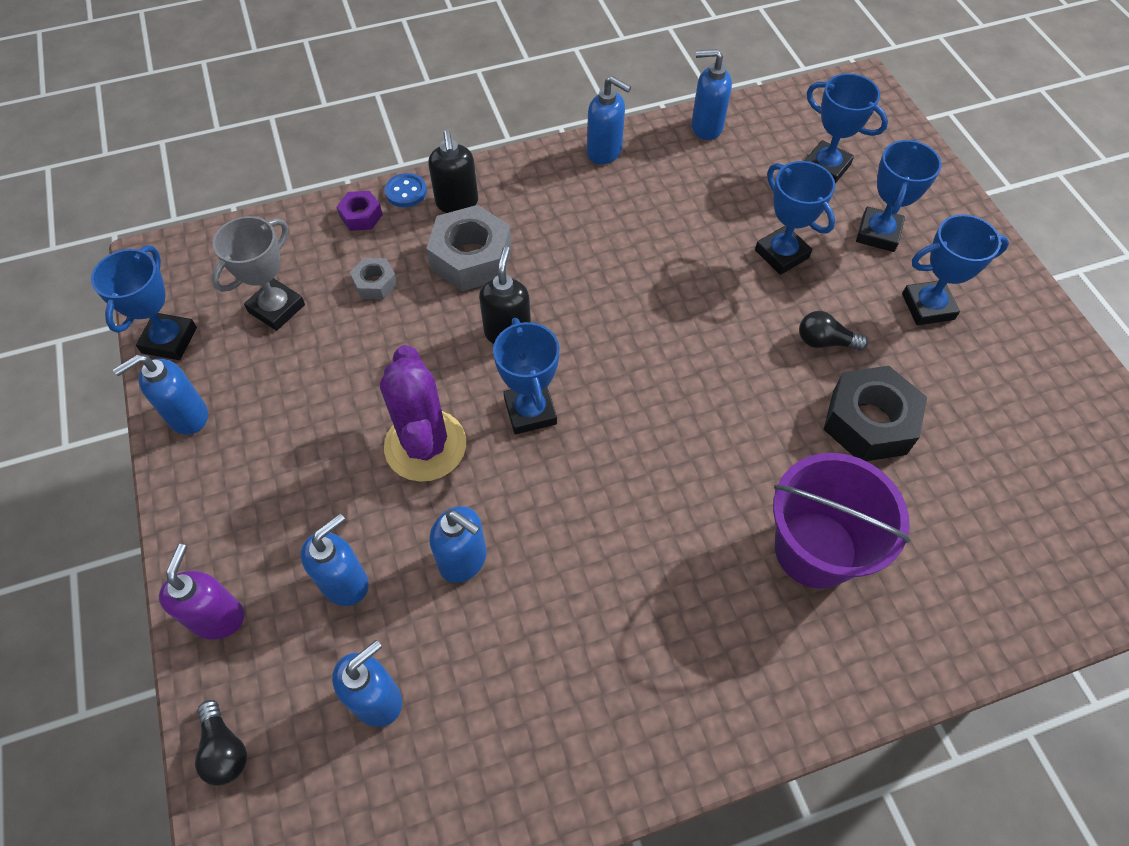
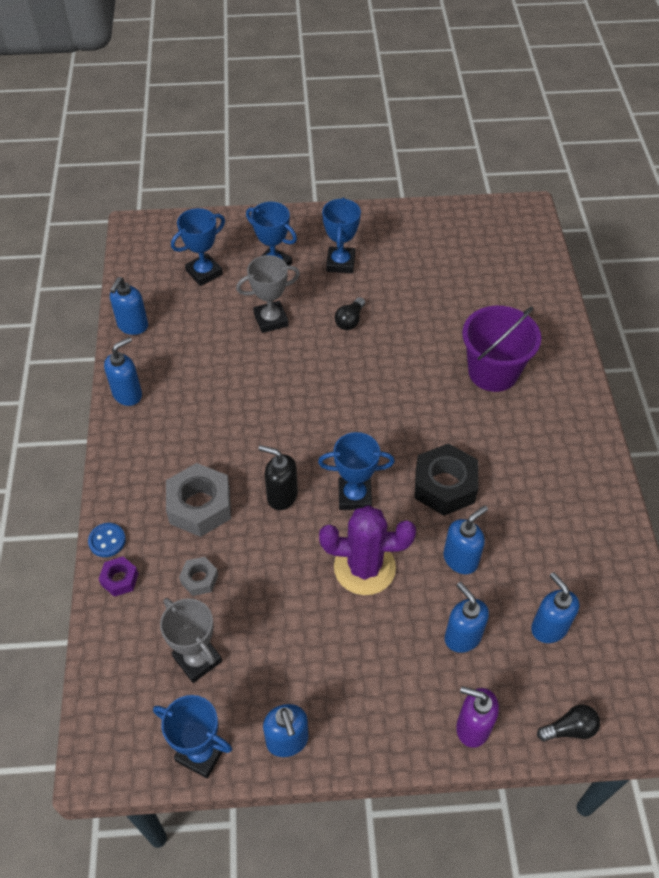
camera: 75 degrees left, 5 degrees down
(457, 203) = (136, 505): black soap dispenser -> none
(781, 254) = (271, 320): blue trophy -> grey trophy
(869, 422) = (415, 319): black nut -> black nut (444, 486)

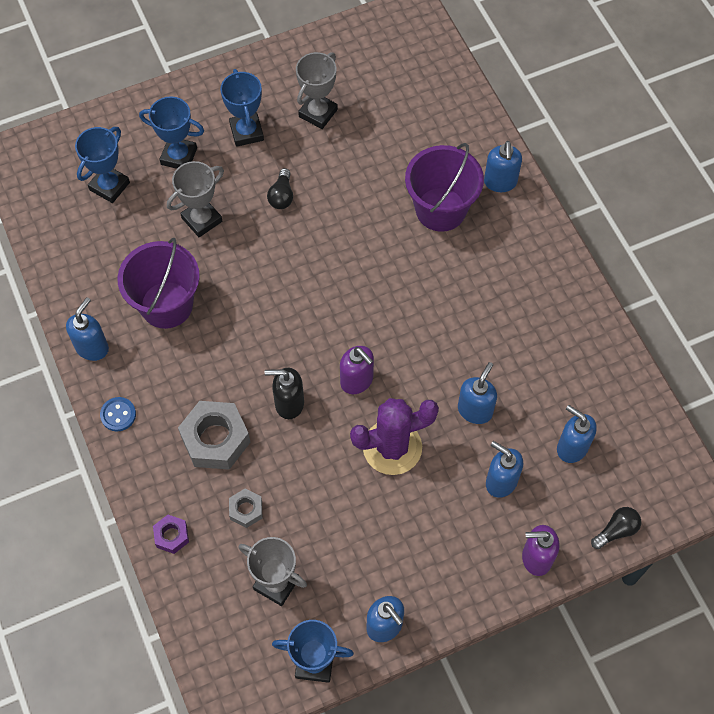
camera: 20 degrees left, 10 degrees up
(107, 541) = (142, 503): blue button -> blue button (118, 415)
(132, 326) = (62, 271): blue soap dispenser -> blue soap dispenser (500, 182)
(208, 379) = (166, 305): none -> purple bucket
(354, 496) = (357, 381): blue trophy -> purple soap dispenser
(410, 265) = (318, 113): none -> grey trophy
(444, 486) = (436, 343): black nut -> none

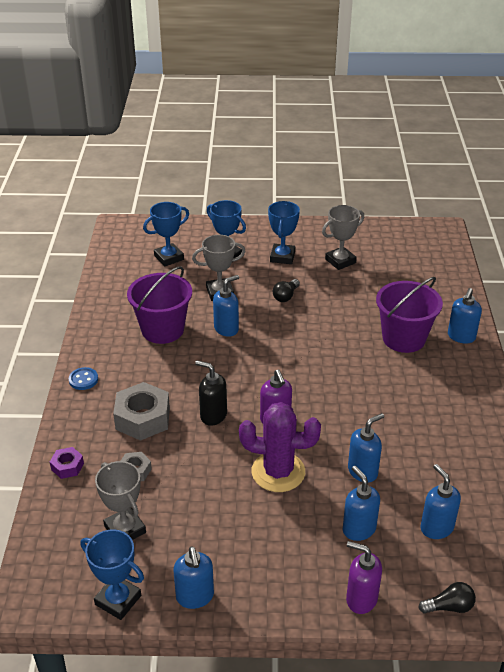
camera: 25 degrees right, 25 degrees down
(92, 347) = (94, 336): blue soap dispenser -> blue soap dispenser (226, 329)

